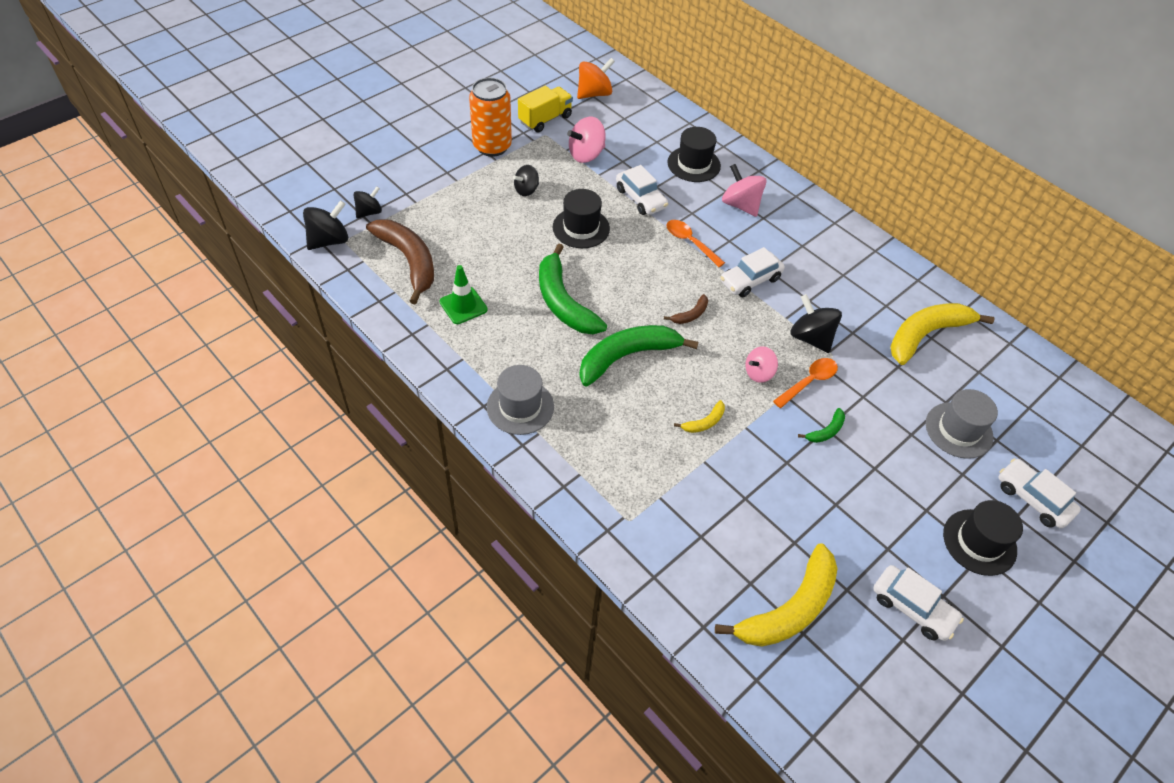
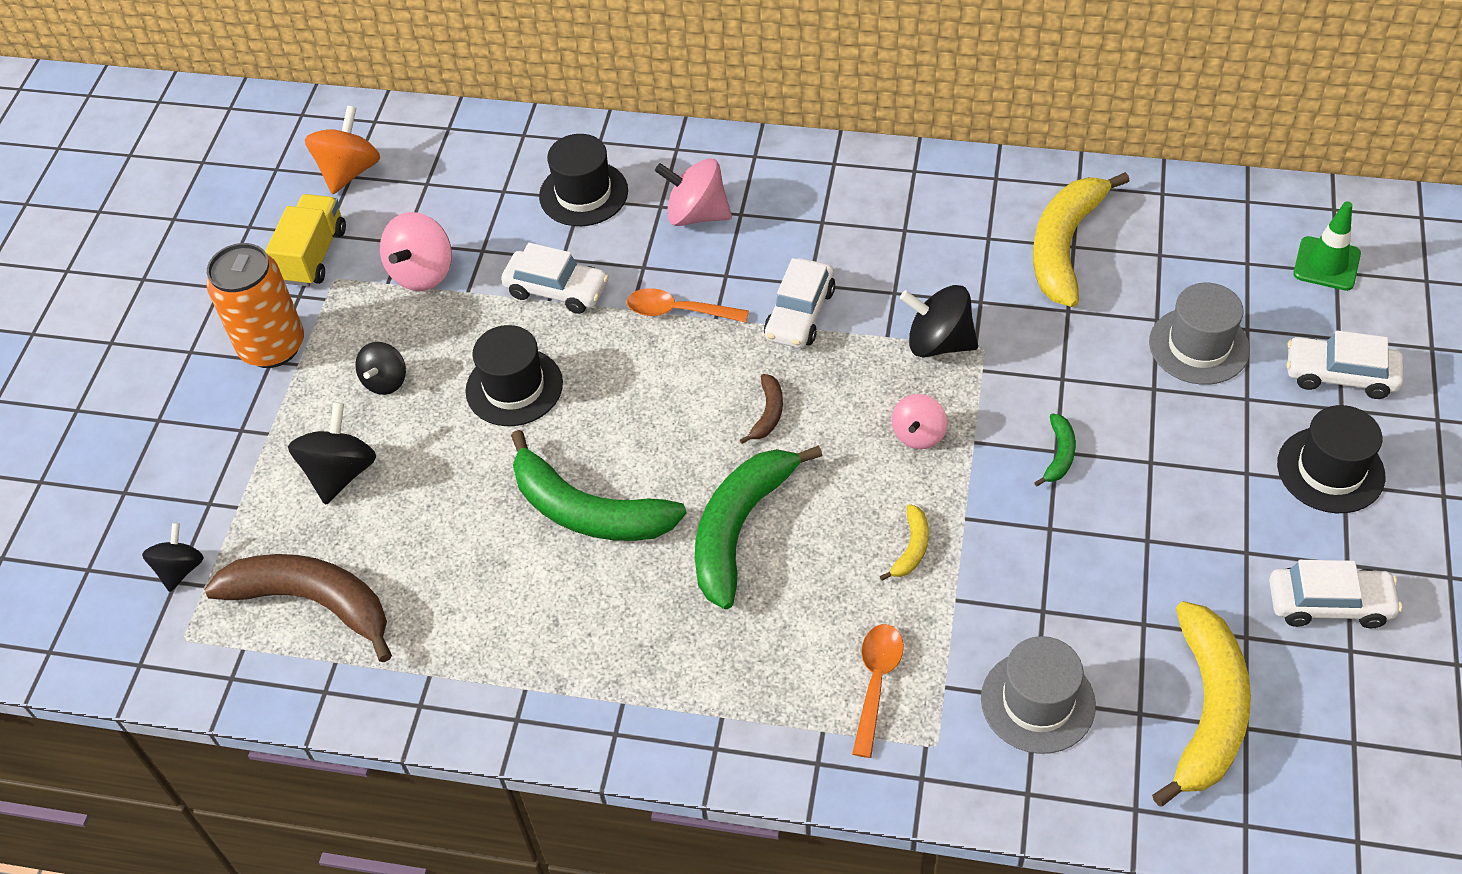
camera: 30 degrees left, 0 degrees up
(329, 240) = (160, 654): black spinning top -> black spinning top (340, 473)
(463, 306) = (455, 613): green traffic cone -> green traffic cone (1326, 264)
(520, 407) = (665, 699): grey hat -> grey hat (1037, 702)
(809, 382) = (986, 403): orange spoon -> orange spoon (876, 682)

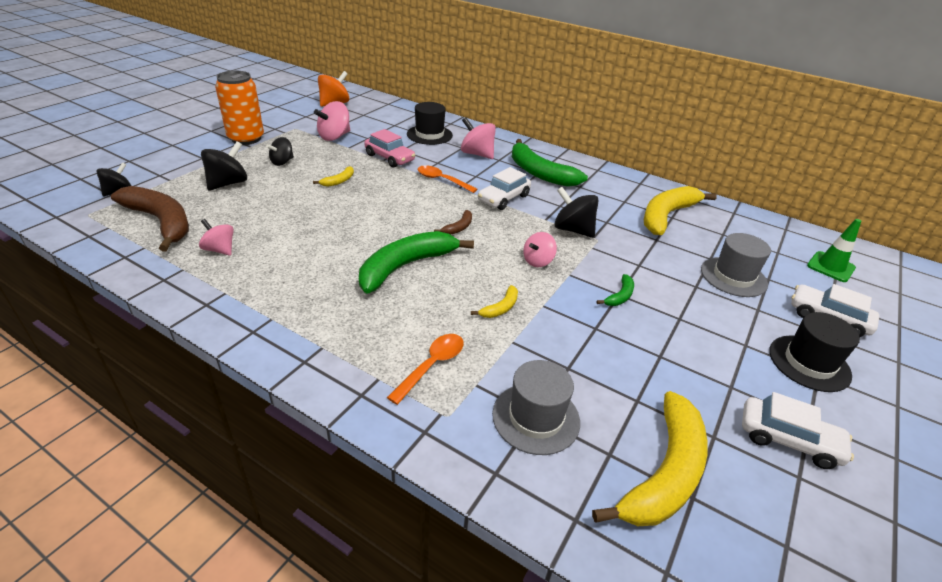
camera: 15 degrees right, 15 degrees down
(313, 255) = (294, 120): yellow truck -> none
(451, 617) = (220, 250): none -> pink spinning top
(514, 387) = (339, 181): black hat -> yellow banana
(557, 290) = (390, 158): white car -> pink car
(587, 510) = (331, 233): green banana -> green banana (539, 173)

